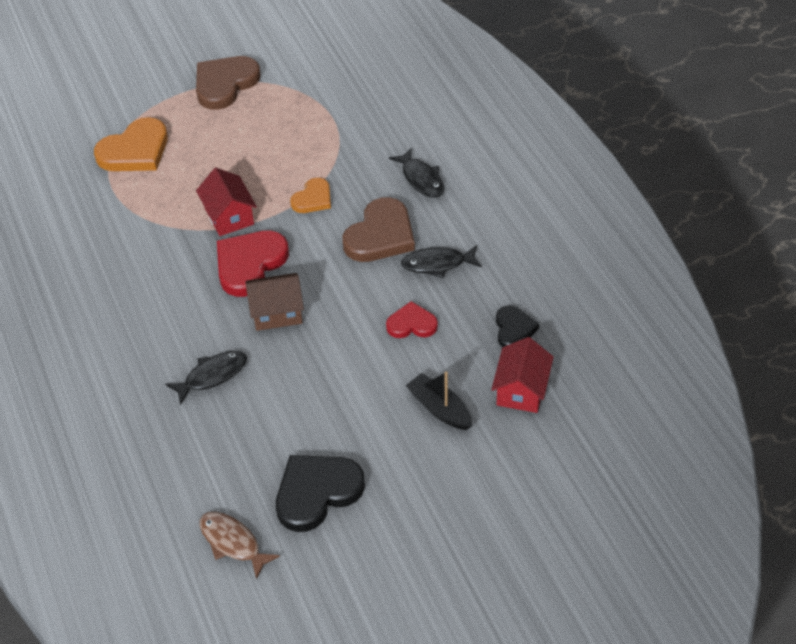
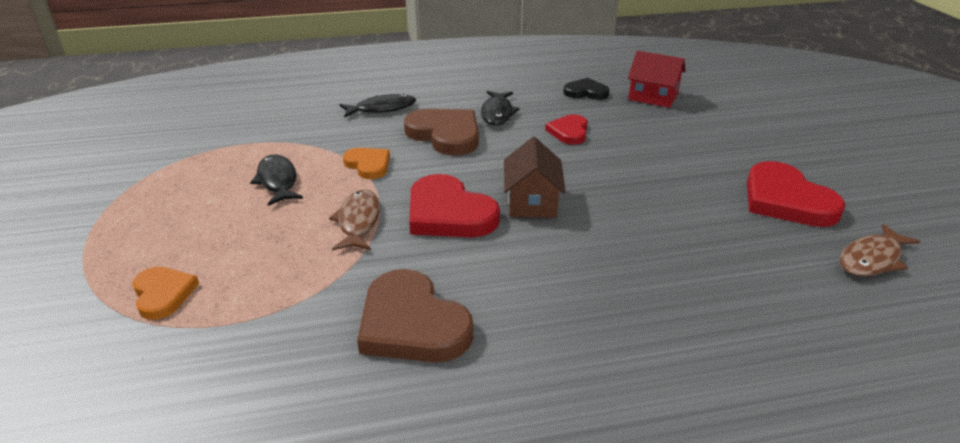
camera: 80 degrees left, 15 degrees down
(135, 151) = (163, 294): orange heart -> orange heart, size x0.58
(212, 376) = (622, 255): black fish -> black fish (277, 181)
(225, 84) = (112, 206): brown heart -> brown heart (412, 324)
(229, 216) = (358, 221): red house -> brown fish
(317, 492) = (786, 200): black heart -> red heart
(439, 409) = (673, 130): black boat -> none

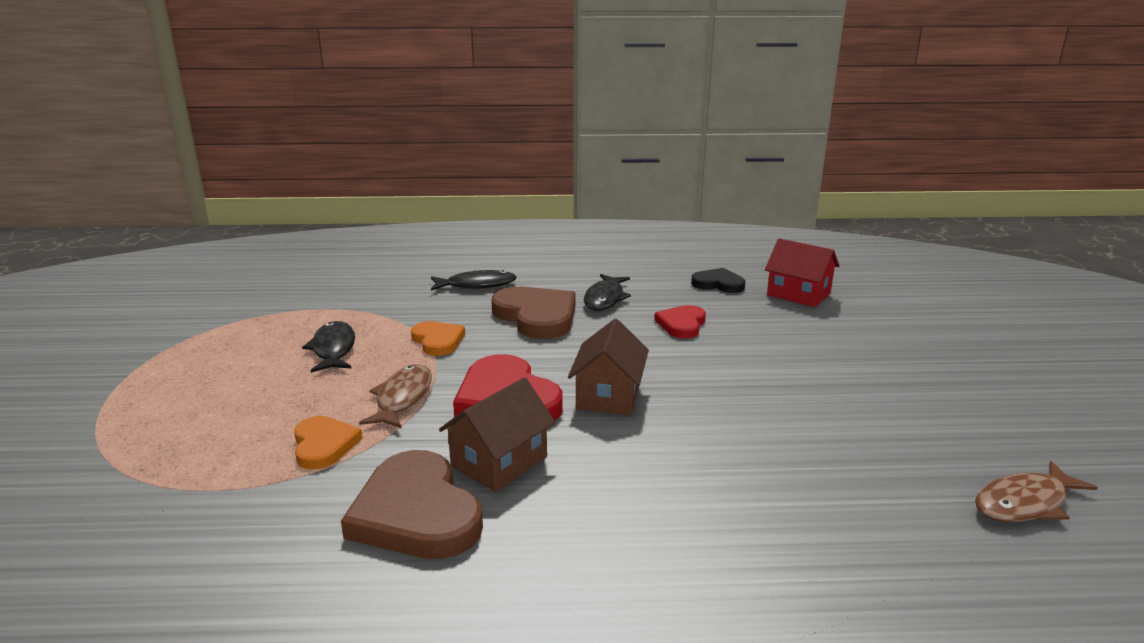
camera: 10 degrees right, 10 degrees down
(163, 294) = (164, 451): orange heart -> orange heart (324, 445)
(464, 270) = (499, 462): none -> brown house
(786, 200) = (929, 422): red heart -> none

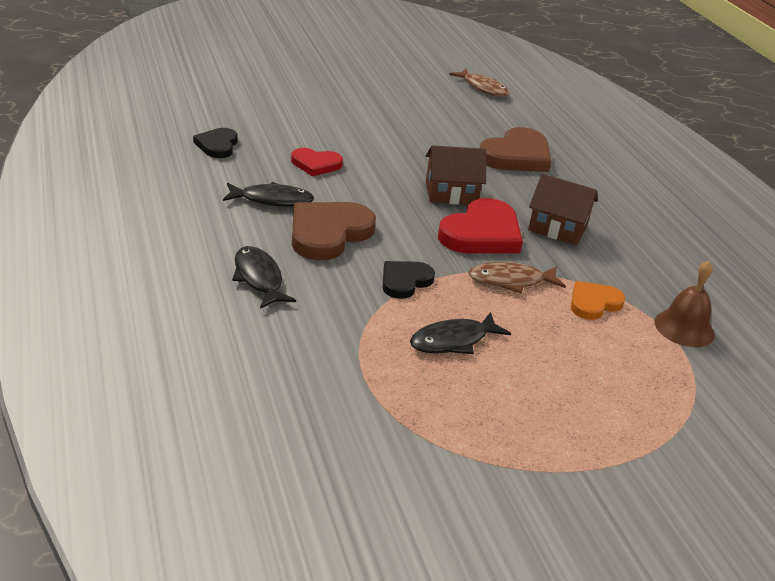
camera: 110 degrees left, 10 degrees up
(220, 506) = (684, 328): none -> brown bell
(416, 513) = (626, 250): brown heart -> brown heart (516, 156)
(438, 341) = (405, 281): orange heart -> black heart
(798, 294) = (232, 113): red house -> none

